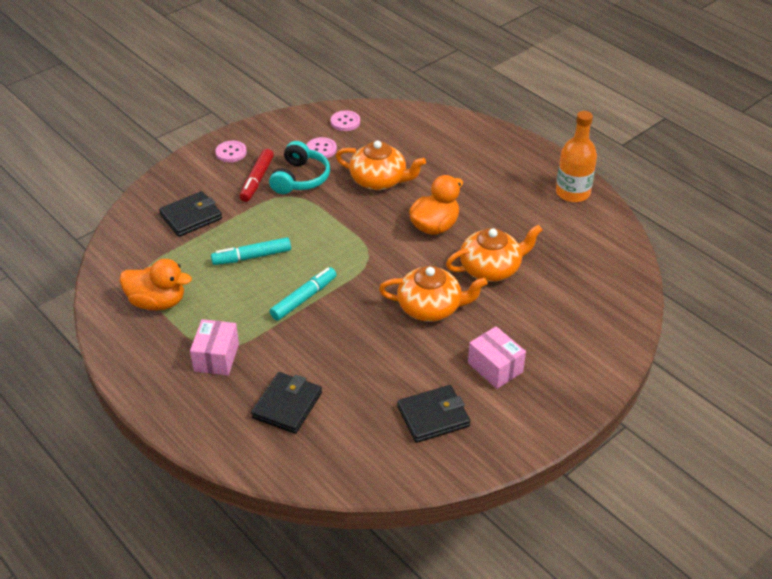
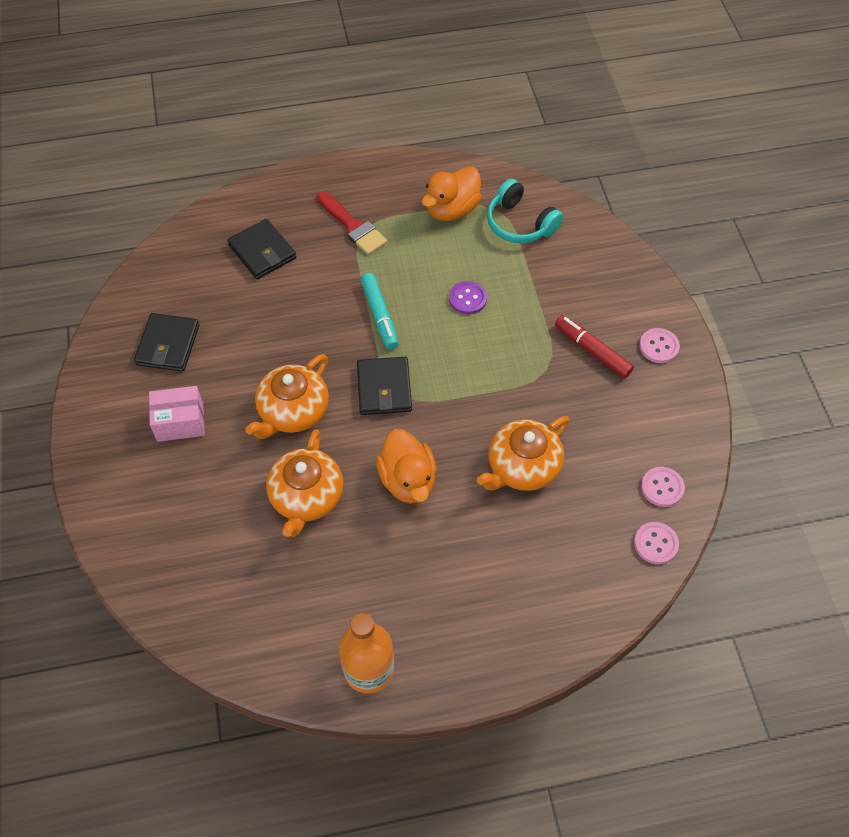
camera: 120 degrees right, 15 degrees up
(191, 217) = (562, 273): black wallet -> black wallet (384, 388)
(216, 357) = (353, 226): pink box -> red brush
(252, 257) = (467, 299): turquoise marker -> purple button
(300, 178) = (572, 391): turquoise headphones -> turquoise headphones (520, 224)
(321, 149) = (617, 436): pink button -> pink button (655, 544)

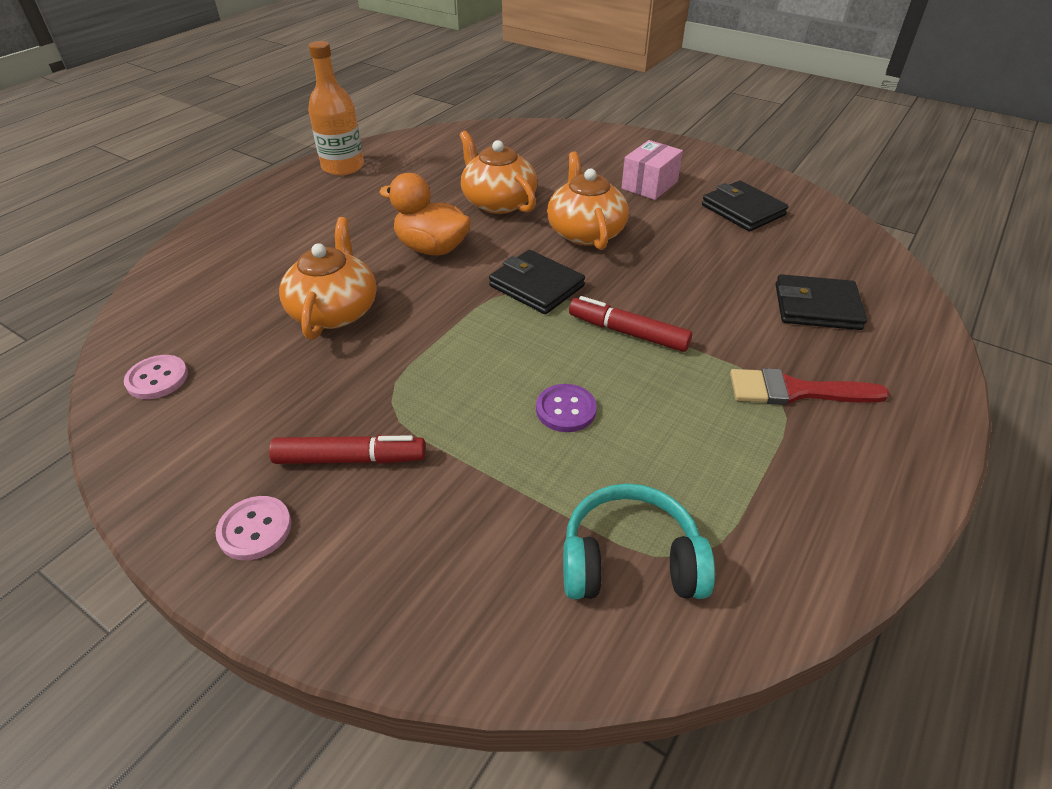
camera: 135 degrees right, 15 degrees down
(379, 315) = (628, 332): turquoise marker -> red marker
(452, 209) = (738, 503): orange duck -> none
(655, 544) = (140, 333): pink button -> none

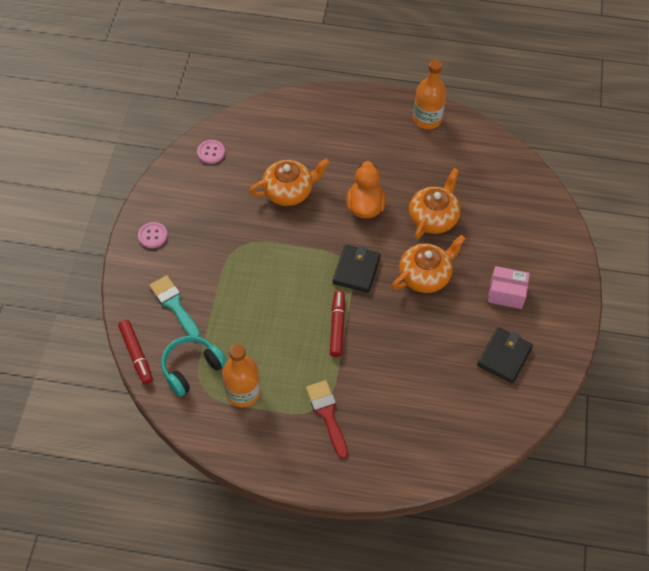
camera: 65 degrees right, 15 degrees up
(350, 459) = (199, 248): red marker -> red marker (136, 354)
(456, 543) = (174, 305): none -> turquoise brush
(566, 410) = (266, 317): purple button -> none
(630, 560) = (191, 368): turquoise headphones -> turquoise headphones turned 105 degrees counterclockwise
(718, 491) = (243, 392): none -> orange bottle
(816, 307) = (410, 415): black wallet -> none

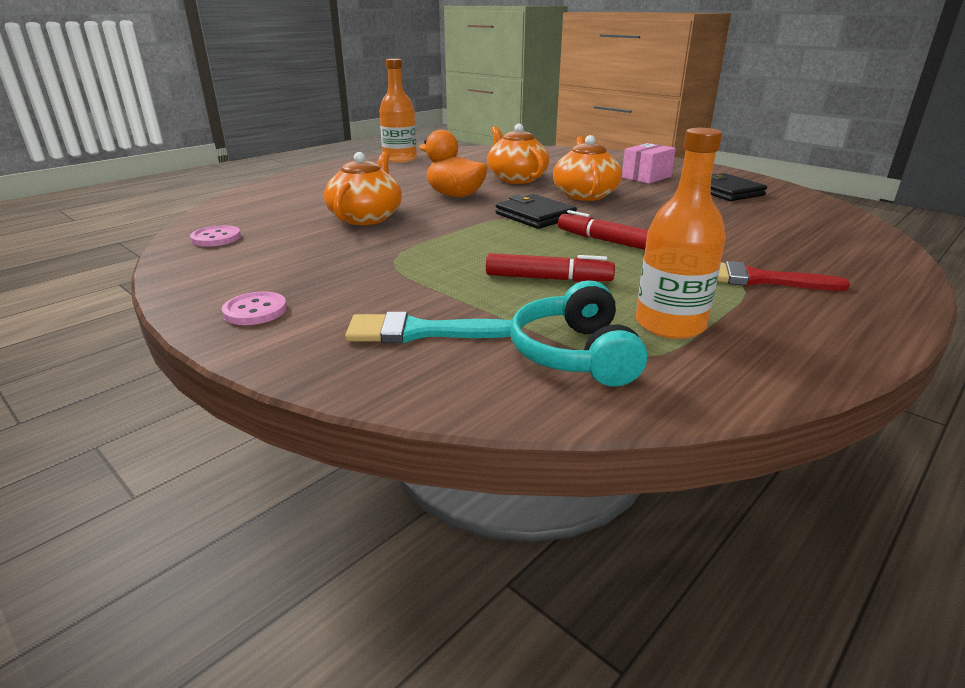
camera: 55 degrees left, 30 degrees down
(136, 354) = (478, 404): red marker -> red marker (548, 279)

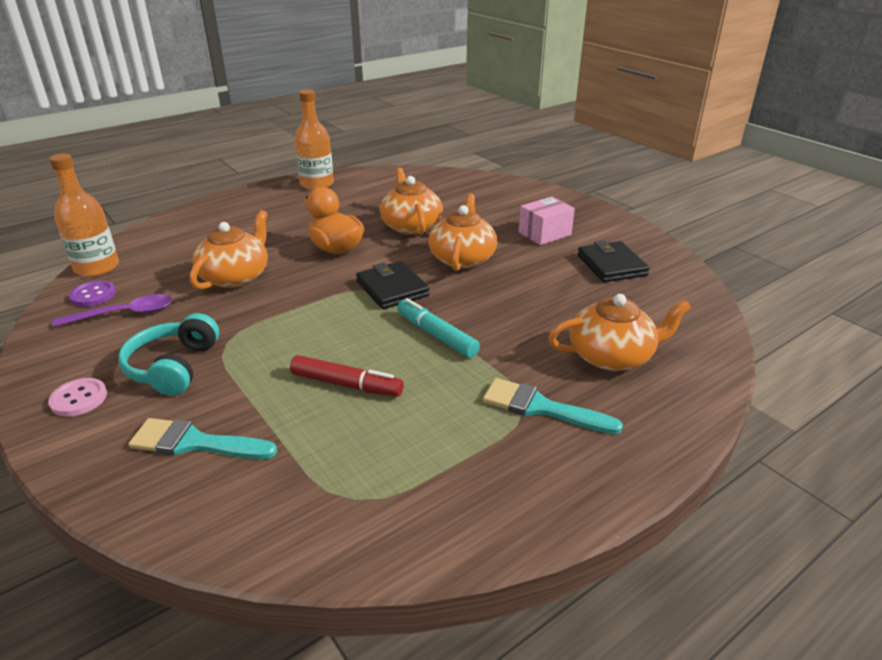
camera: 10 degrees right, 5 degrees up
(216, 238) = (93, 295): pink button -> purple button
(263, 248) = (125, 314): none -> purple spoon
(575, 354) = (306, 489): turquoise headphones -> turquoise headphones (173, 367)
(607, 241) = (436, 335): red marker -> turquoise marker
(670, 325) = (414, 461): orange bottle -> orange bottle (97, 267)
(757, 279) = (541, 408): red brush -> turquoise brush
(787, 243) = (612, 356): none -> orange teapot

